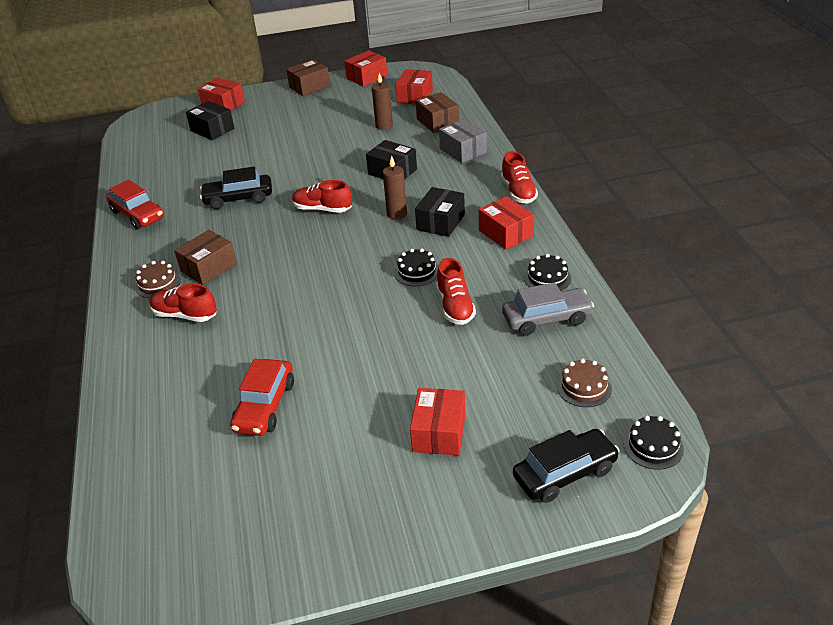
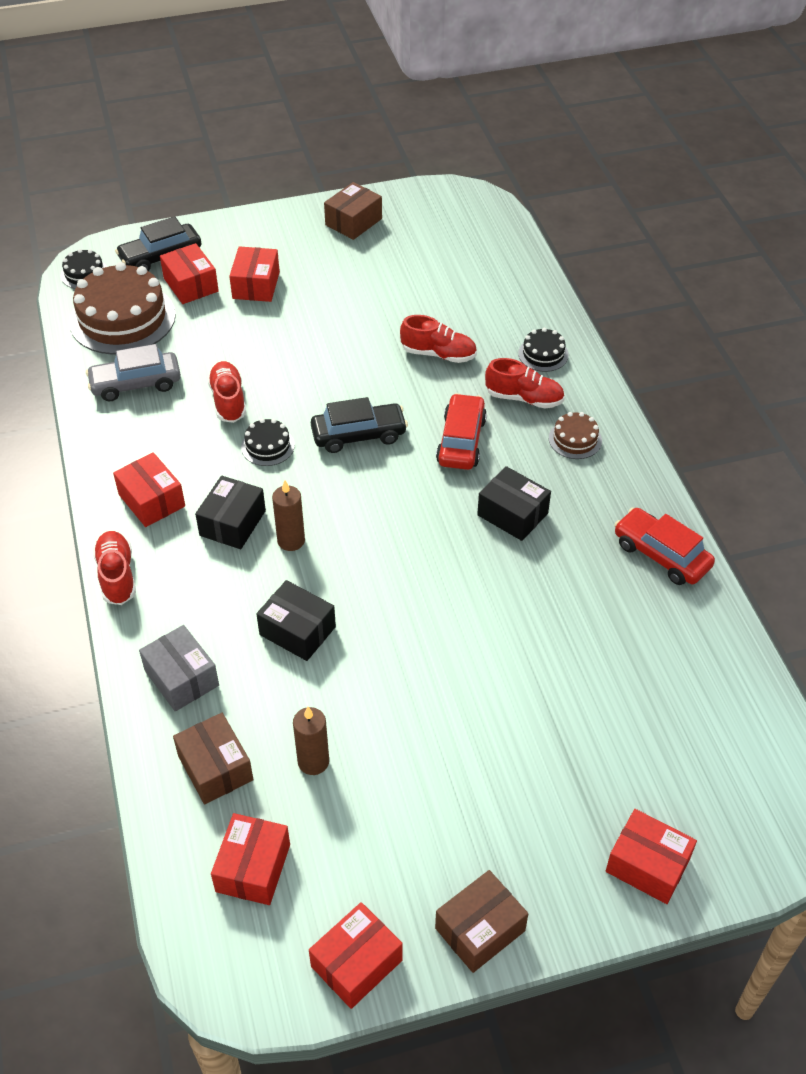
camera: 175 degrees right, 10 degrees up
(209, 267) = (521, 460): brown box -> brown box (353, 222)
(212, 130) = (635, 772): black box -> black box (512, 514)
(238, 198) = (524, 582): black car -> black car (359, 435)
(265, 406) = (411, 307): red car -> red car (461, 441)
(322, 209) = (395, 554): red shoe -> red shoe (438, 354)
(517, 432) = (191, 285): none -> red box
(547, 278) = (120, 433): black cake -> black cake (543, 354)
(584, 387) = (122, 318): brown cake -> brown cake, size x2.15

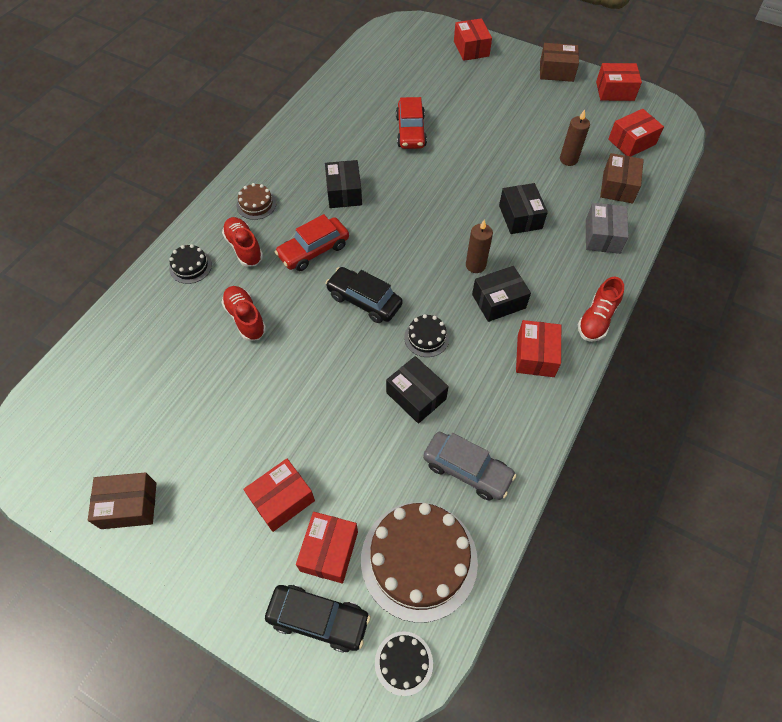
camera: 135 degrees left, 10 degrees up
(228, 400) = (416, 396): red shoe -> black box
(661, 555) = (306, 127): red car -> red car (410, 131)

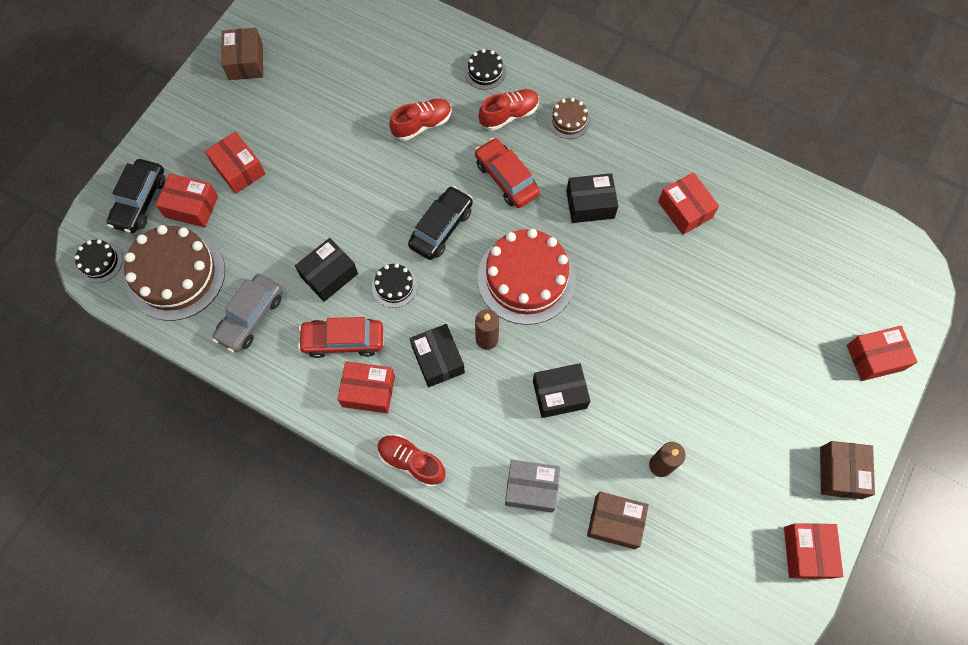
camera: 90 degrees right, 10 degrees up
(410, 131) = (696, 275): red car -> red car (343, 340)
(415, 237) = (526, 278): none -> red cake
(631, 142) = (701, 557): red box -> red box (685, 209)

